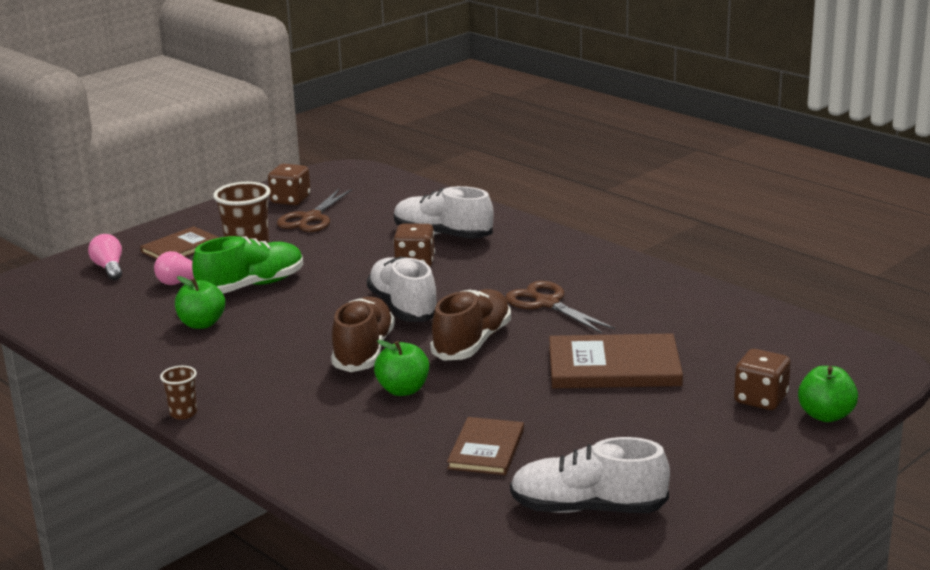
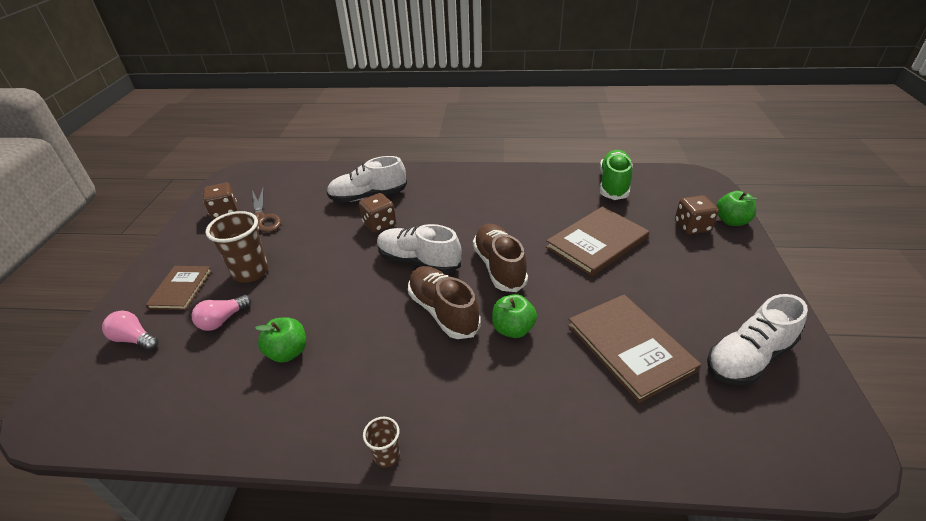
camera: 40 degrees left, 15 degrees up
(251, 286) = (285, 296): green shoe -> green shoe (614, 184)
(486, 449) = (630, 347): brown book -> brown book, size x1.61
(547, 303) = (498, 217): brown scissors -> none

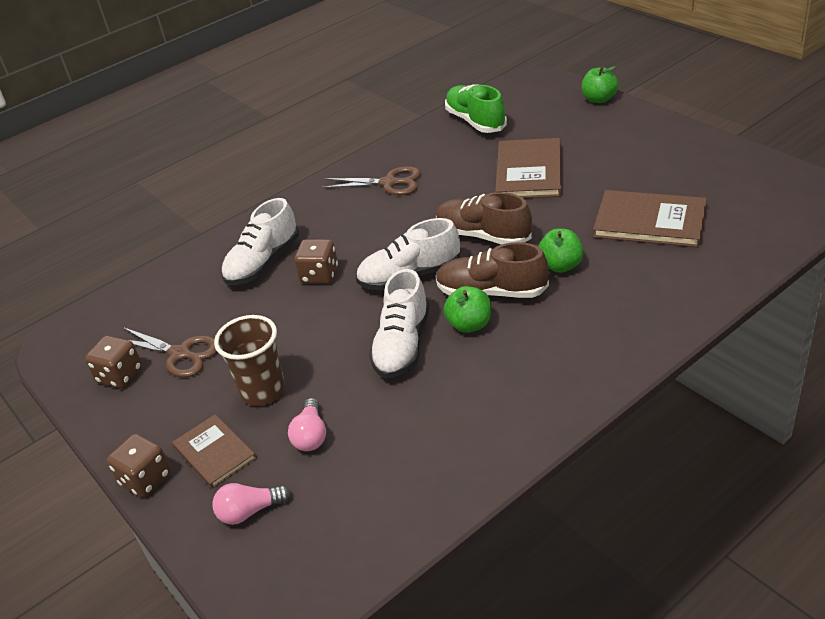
camera: 40 degrees left, 0 degrees up
(288, 352) = (416, 406): green apple -> green apple (469, 325)
(387, 456) = (600, 392): brown cup -> none
(500, 192) = (389, 183): none -> brown scissors
(692, 226) = (578, 119): brown dice -> brown dice (146, 479)
(748, 358) = (721, 179): white shoe -> white shoe (402, 345)

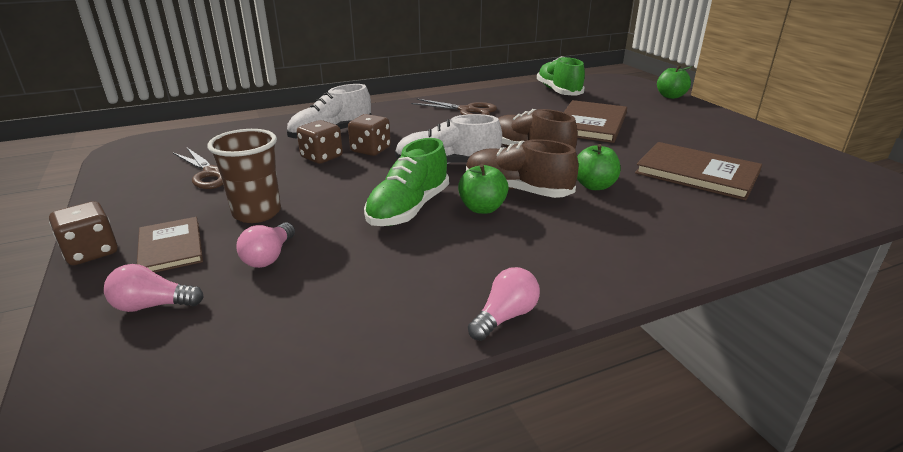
camera: 10 degrees right, 10 degrees down
(120, 375) = (153, 176): brown dice -> brown dice (322, 157)
(402, 345) = (408, 209): white shoe -> green shoe
(537, 435) = (505, 317): none -> pink light bulb

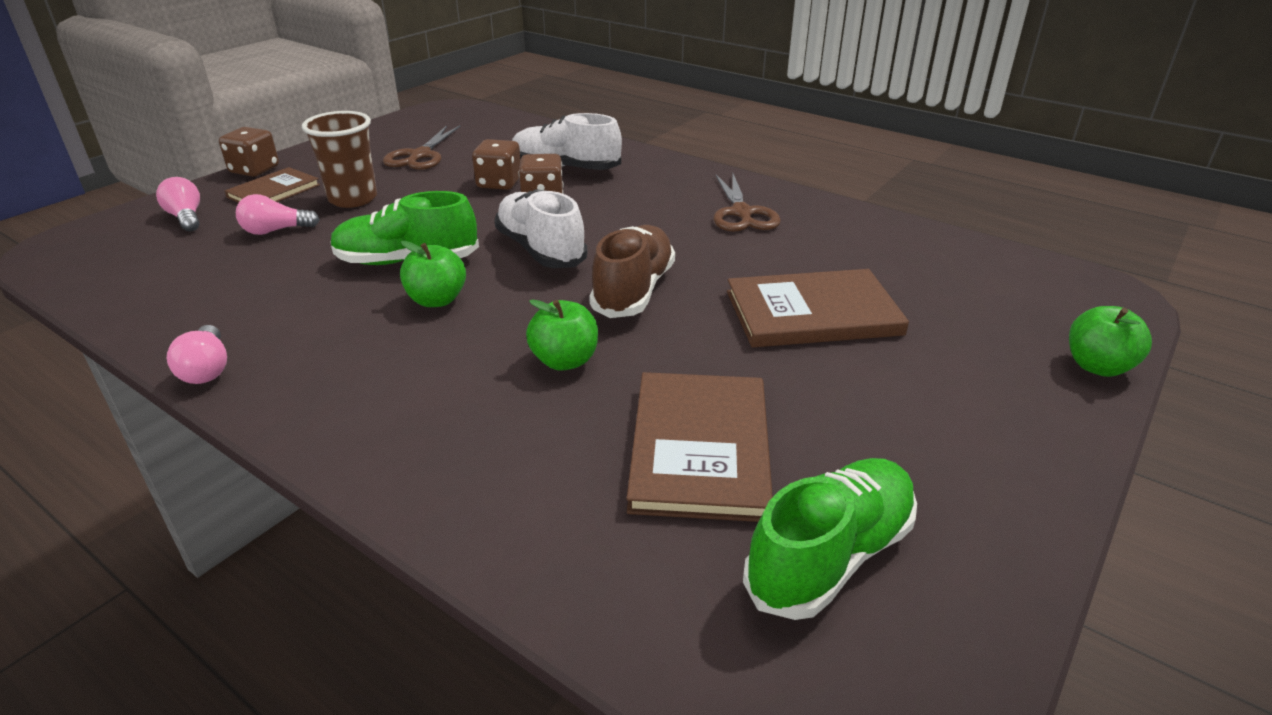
camera: 60 degrees right, 5 degrees up
(505, 317) = (207, 369): pink light bulb -> pink light bulb turned 60 degrees clockwise
(517, 190) = (504, 309): brown shoe -> none
(558, 91) = (934, 255): green shoe -> green shoe (830, 556)

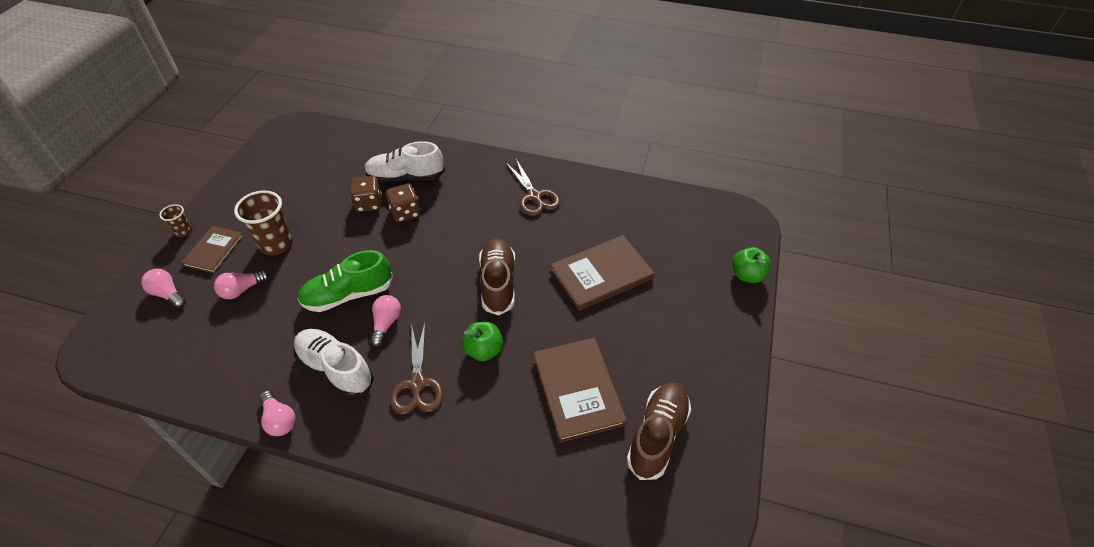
camera: 20 degrees left, 15 degrees up
(254, 170) = (183, 231): brown dice -> brown cup
(420, 155) = (298, 186): brown scissors -> brown scissors (417, 384)
(437, 300) = (386, 324): green apple -> pink light bulb
(540, 250) = (427, 262): white shoe -> white shoe (335, 369)
(830, 556) = (657, 435): green shoe -> brown shoe

